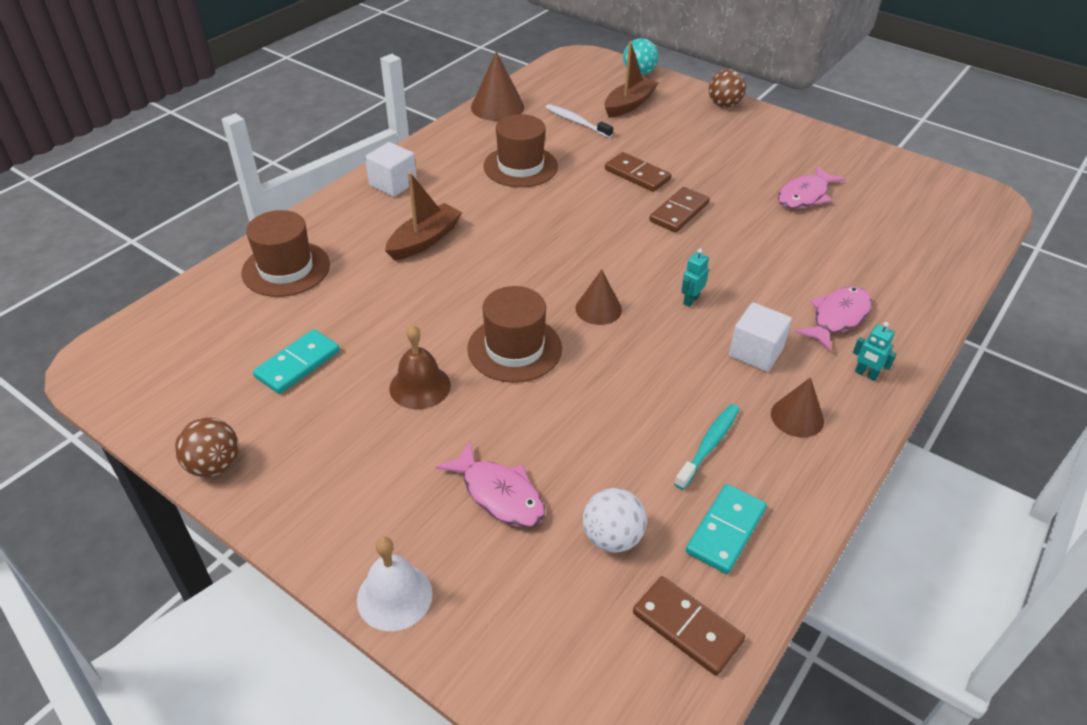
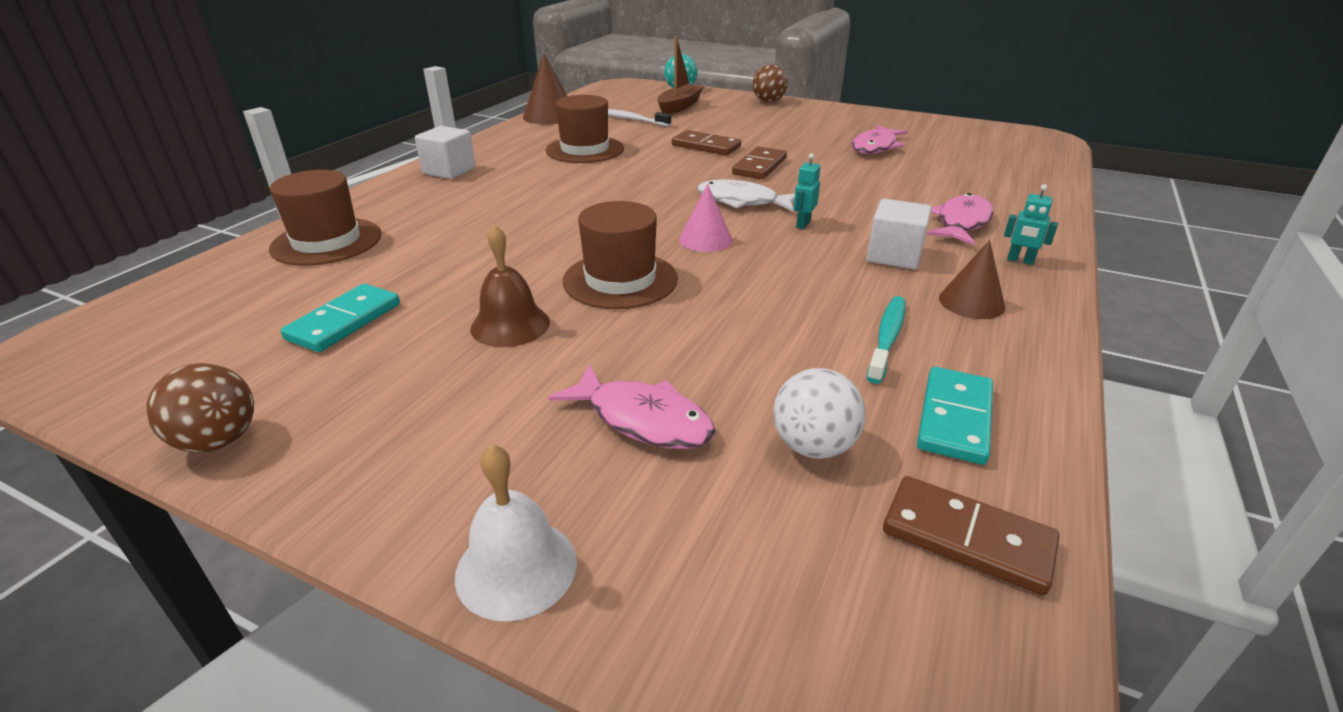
camera: 10 degrees left, 10 degrees down
(424, 240) = (492, 206): brown boat -> none
(598, 309) = (705, 239): brown cone -> pink cone
(646, 262) = (742, 201): none -> white fish

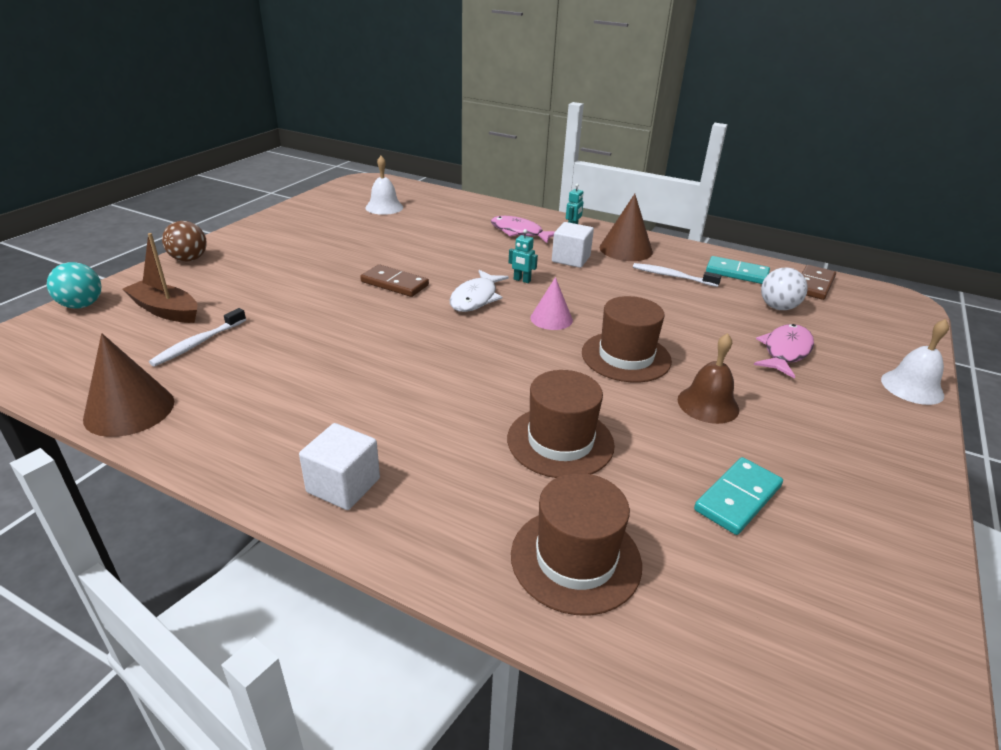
camera: 90 degrees left, 0 degrees up
(219, 441) = (916, 527): brown ball -> none
(344, 321) = (738, 498): turquoise domino -> turquoise domino turned 75 degrees counterclockwise
(585, 150) = (303, 377): brown hat -> brown hat (560, 441)
(706, 146) = (327, 304): brown domino -> none
(875, 147) = (363, 233): pink fish -> none
(887, 338) = (672, 276): turquoise toothbrush -> white toothbrush
(964, 150) = (384, 207): none -> white bell
(971, 302) = (626, 249): brown cone -> brown cone, size x1.52

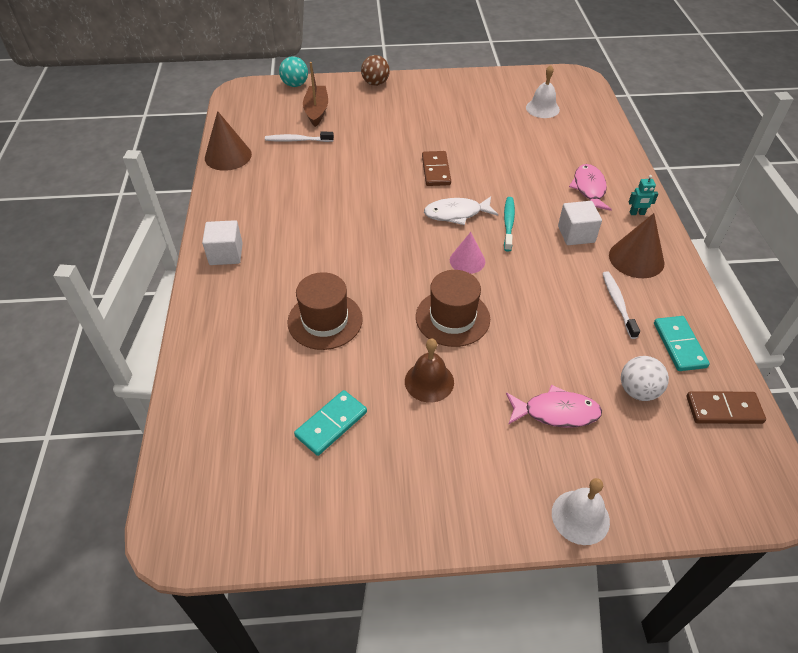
camera: 60 degrees right, 15 degrees up
(522, 280) = (508, 223): turquoise robot -> turquoise toothbrush
(575, 559) = (229, 364): brown hat -> none
(738, 498) = (331, 424): turquoise domino -> turquoise domino turned 60 degrees counterclockwise

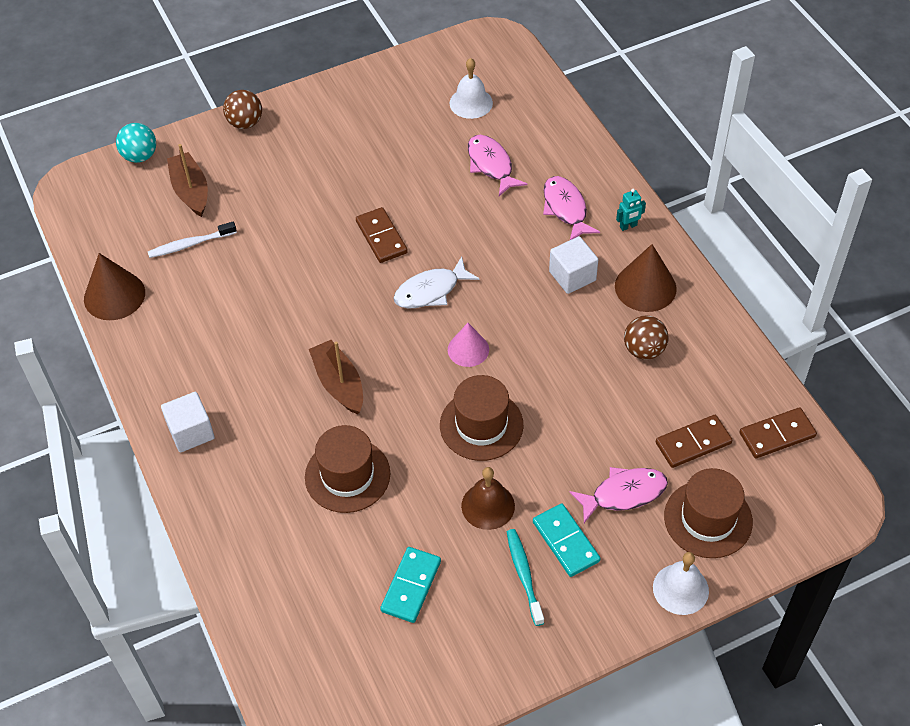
camera: 20 degrees left, 5 degrees up
(353, 255) = (339, 384): none -> brown boat
(508, 223) = (494, 285): turquoise toothbrush -> turquoise toothbrush (524, 575)
(541, 148) = (491, 165): none -> pink fish
(618, 304) = (644, 350): white toothbrush -> brown ball
(630, 461) = (708, 519): none -> brown hat
(638, 391) = (693, 443): white ball -> brown domino
(679, 345) = (717, 378): turquoise domino -> turquoise domino (565, 542)

